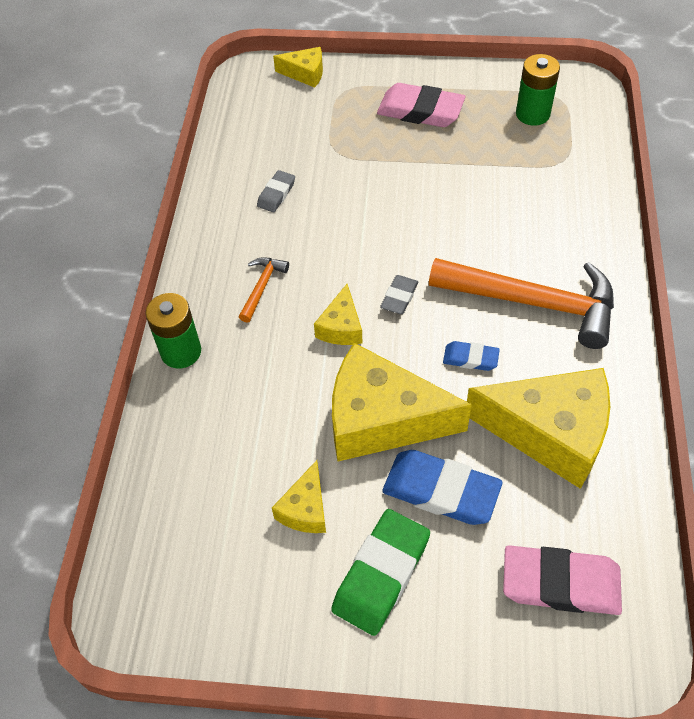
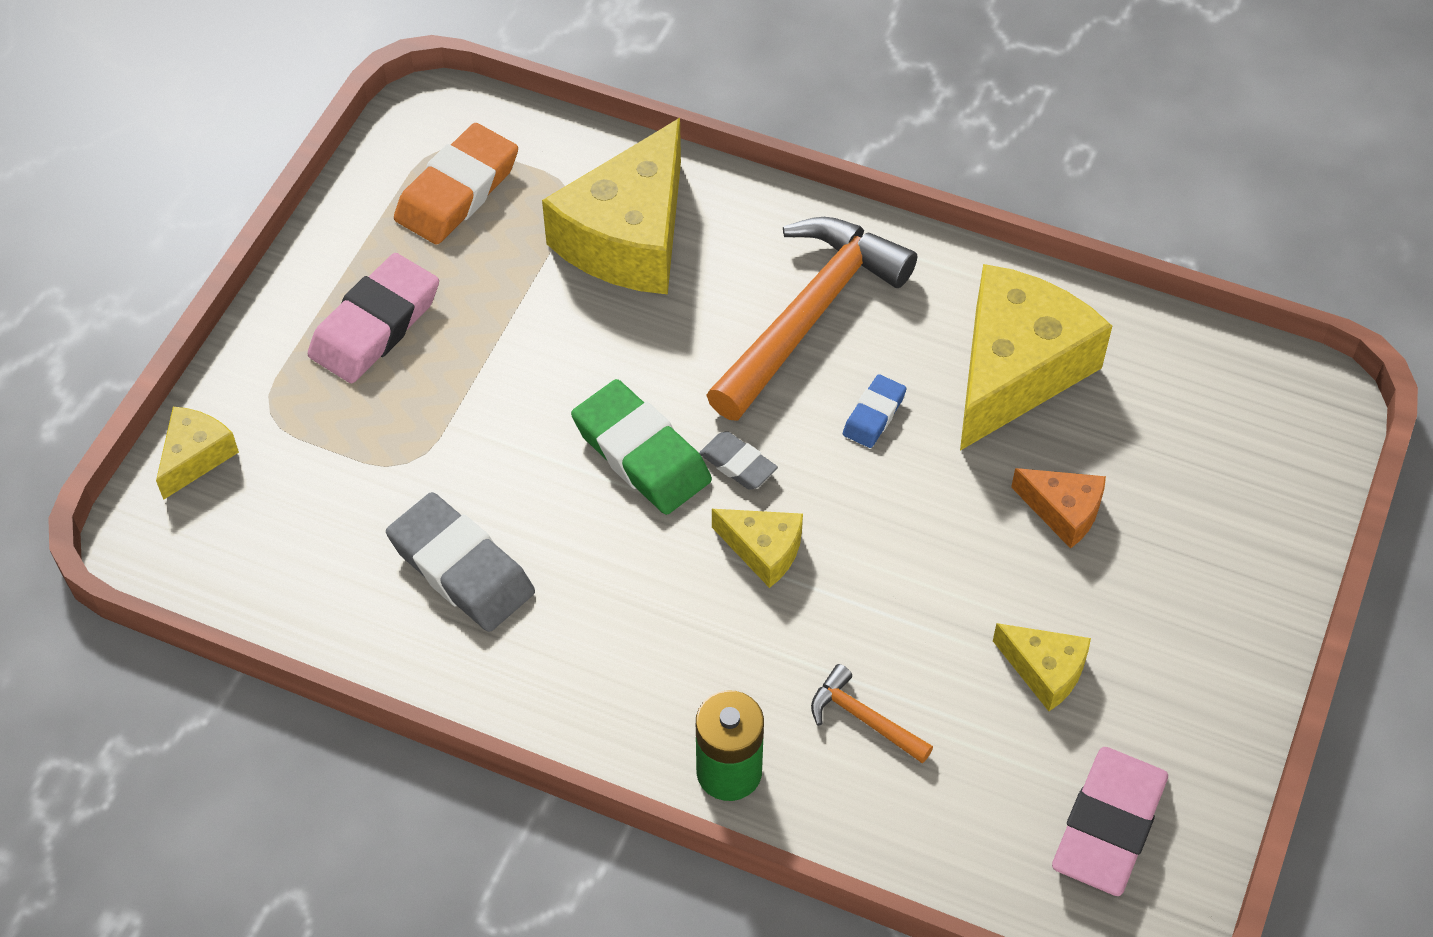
camera: 75 degrees left, 0 degrees up
(262, 287) = (647, 634): orange hammer -> orange hammer (863, 719)
(276, 194) = (461, 568): grey eraser -> grey eraser, size x1.89
(381, 574) = (1159, 610): green eraser -> green eraser (641, 453)
(382, 419) = (935, 544): yellow cheese -> yellow cheese (628, 236)
(441, 491) = (1063, 511): blue eraser -> orange cheese
(532, 114) = (457, 191): green battery -> orange eraser
(560, 583) = (1216, 431): pink eraser -> pink eraser (1108, 826)

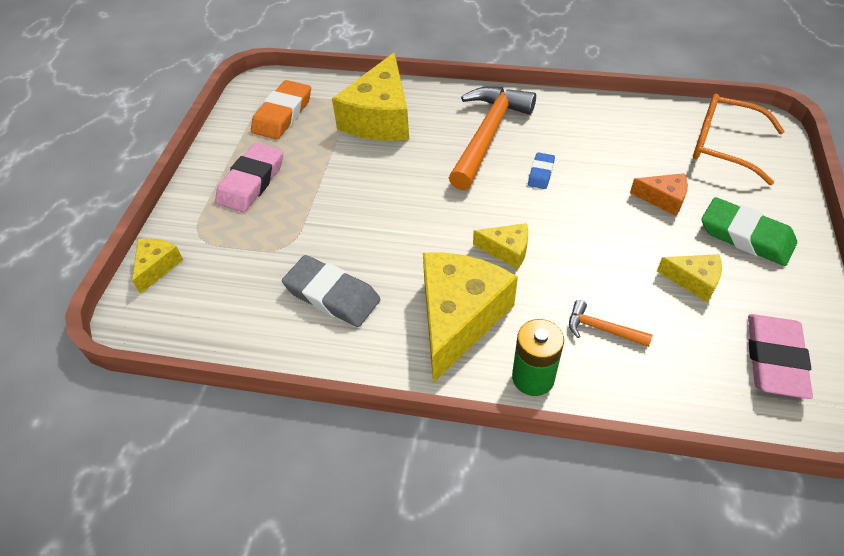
camera: 10 degrees left, 5 degrees down
(641, 453) = (420, 215): green eraser -> green eraser (746, 236)
(738, 464) = (476, 210): grey eraser -> none
(1016, 370) = (606, 139): yellow cheese -> yellow cheese (459, 318)
(1220, 428) = (724, 146): none -> orange glasses

